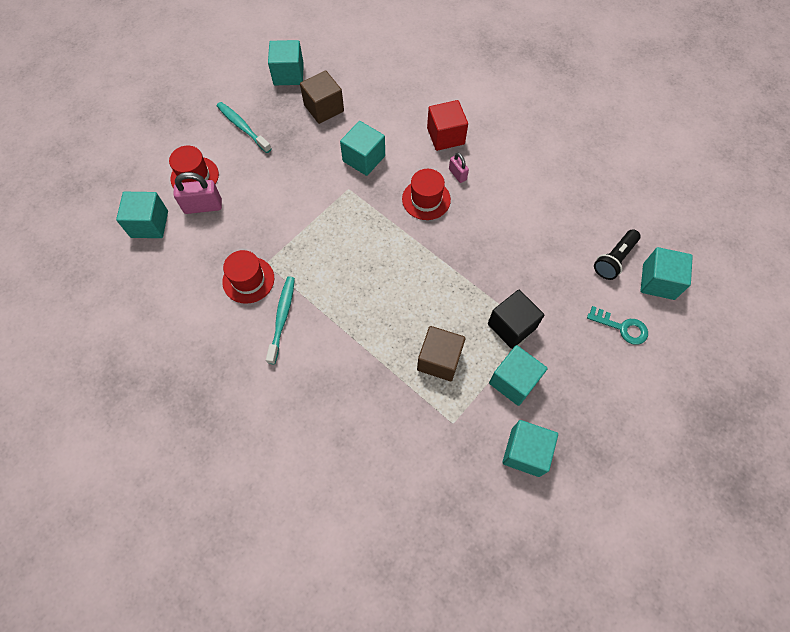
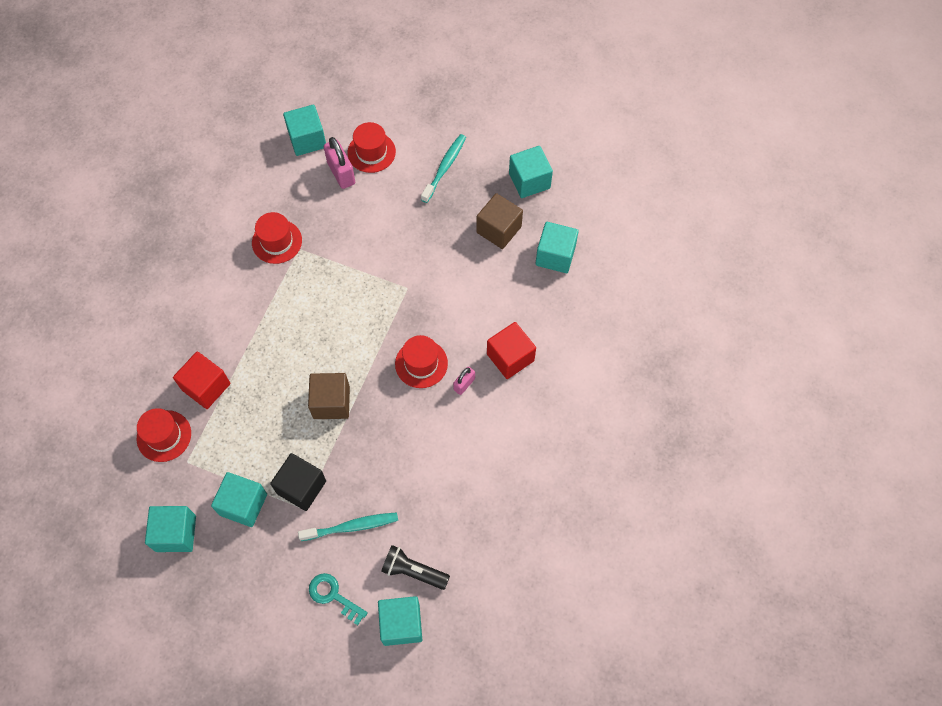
camera: 70 degrees right, 0 degrees up
(282, 318) = (247, 284): turquoise toothbrush -> turquoise toothbrush (351, 526)
(364, 158) = (449, 289): turquoise cube -> turquoise cube (555, 255)
(378, 384) = (206, 387): none -> red cube
(417, 439) = (164, 436): none -> red hat
(439, 360) = (246, 431): brown cube -> brown cube (331, 402)
(622, 327) = (333, 596): turquoise key -> turquoise key turned 120 degrees clockwise

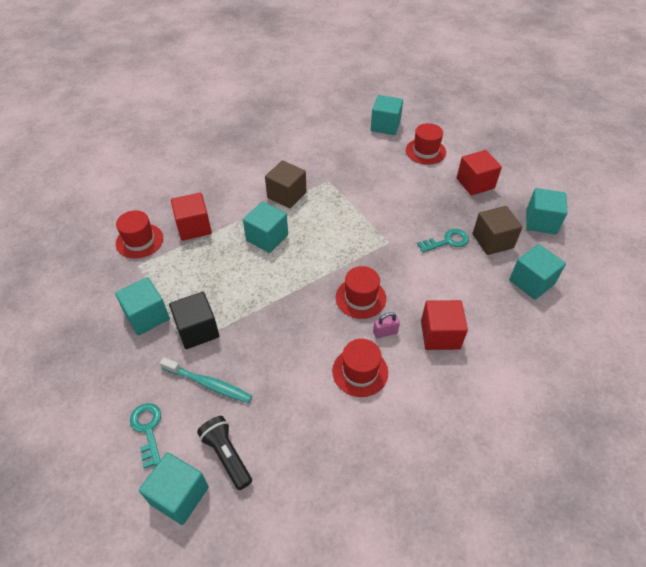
camera: 35 degrees right, 15 degrees down
(176, 533) = (85, 306): turquoise cube -> turquoise cube (267, 238)
(277, 241) = (317, 169): red hat -> red hat (360, 371)
(331, 402) = (270, 285): brown cube -> brown cube (286, 195)
(341, 173) = (394, 153): pink padlock -> none
(444, 167) = (475, 183): turquoise toothbrush -> red cube
(459, 254) = (447, 241): none -> turquoise key

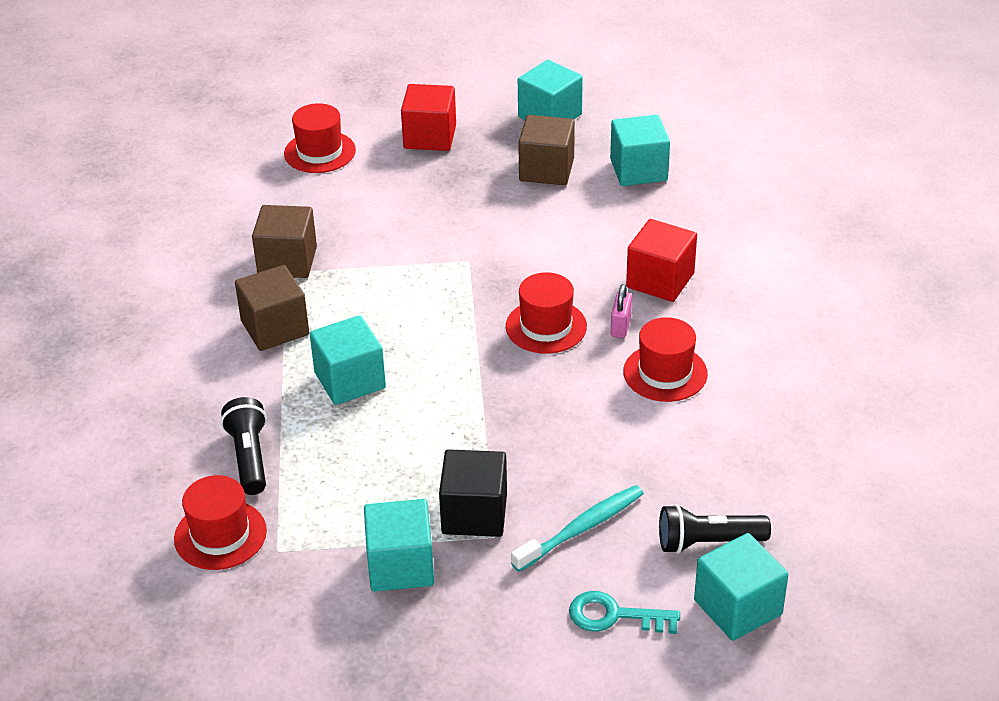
camera: 60 degrees left, 10 degrees down
(194, 227) = (249, 457): red cube -> black flashlight
(336, 177) = (287, 261): none -> brown cube
(385, 126) = (220, 166): turquoise cube -> none
(447, 241) = (513, 208): turquoise key -> none

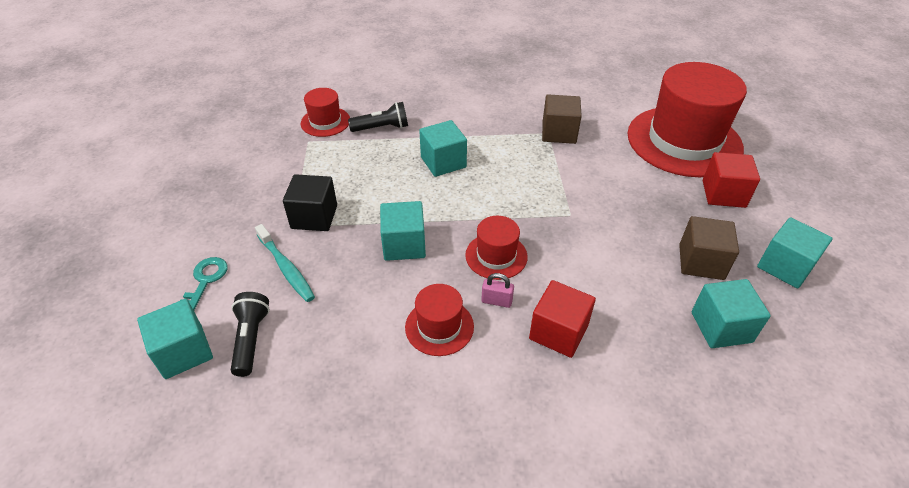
camera: 90 degrees right, 5 degrees up
(275, 328) = (493, 131): brown cube -> none
(320, 152) = (684, 141): red hat -> red hat, size x2.19
(400, 566) = (281, 186): turquoise cube -> turquoise cube (404, 245)

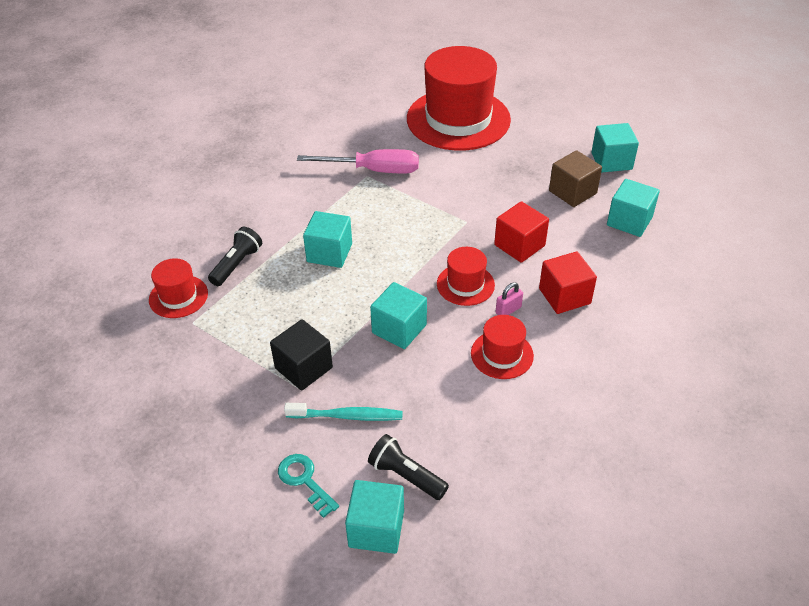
camera: 50 degrees left, 0 degrees up
(559, 133) = (374, 170): brown cube -> pink screwdriver
(723, 194) = (527, 139): red cube -> red cube (519, 245)

